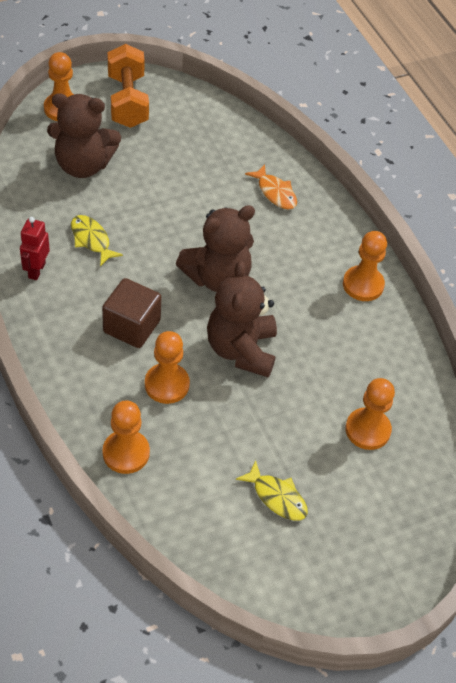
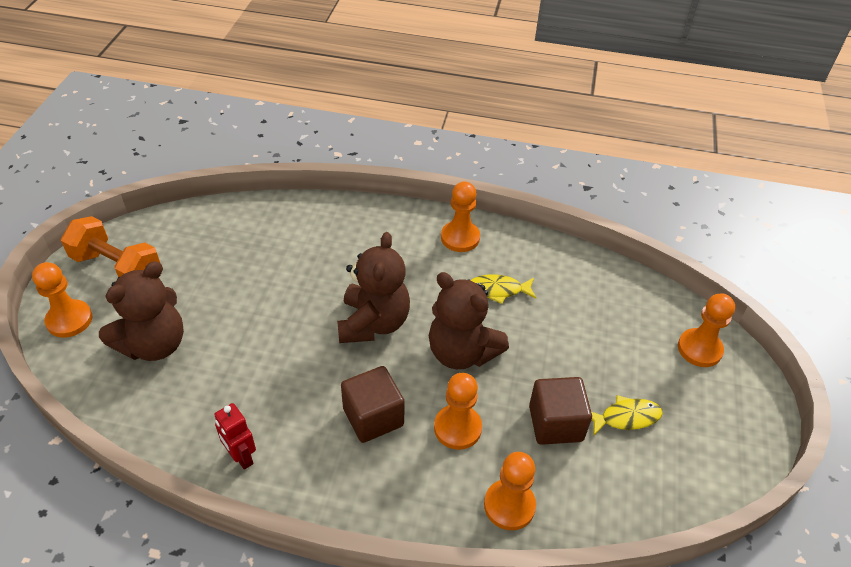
camera: 50 degrees left, 5 degrees down
(91, 240) = (247, 390): yellow fish -> yellow fish (498, 290)
(227, 448) = (555, 423): none -> brown cube
(275, 192) = (321, 233): orange fish -> none
(367, 430) = (599, 319): orange pawn -> orange pawn (699, 349)

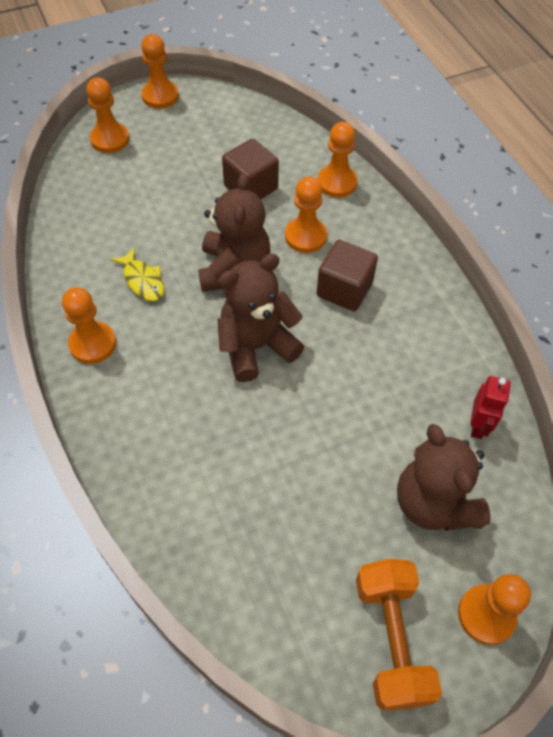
camera: 125 degrees left, 10 degrees up
(154, 344) = (434, 503): brown teddy bear -> brown teddy bear turned 120 degrees counterclockwise
(241, 457) = (455, 347): red robot -> red robot (478, 426)
(626, 417) = (211, 155): yellow fish -> none
(754, 424) = (160, 96): none -> orange pawn

